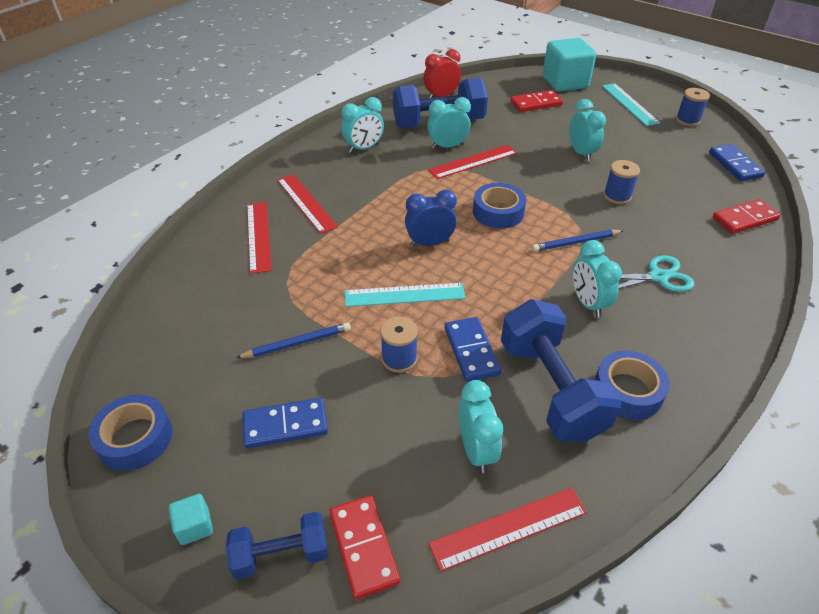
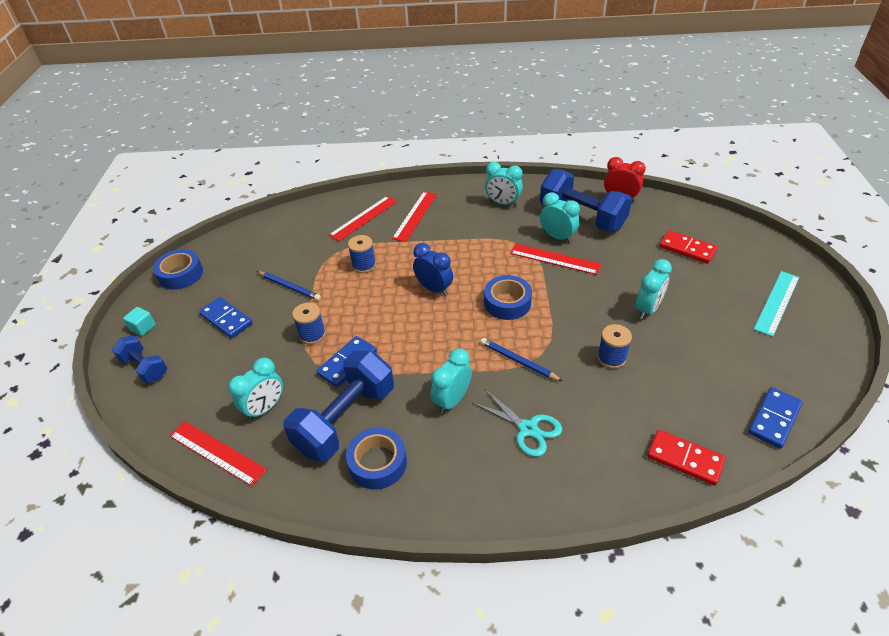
camera: 55 degrees right, 0 degrees up
(364, 547) = (167, 396): red domino -> none
(404, 295) = (371, 305): turquoise ruler -> none
(565, 82) = (750, 248): turquoise cube -> none
(687, 120) = (809, 353): blue spool -> blue spool (364, 265)

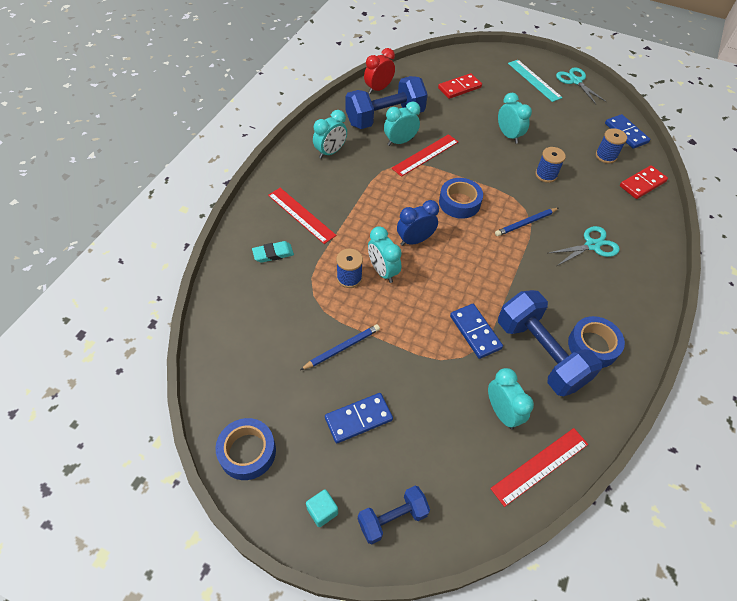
camera: 70 degrees left, 10 degrees up
(312, 335) = (424, 348): blue spool -> blue spool (606, 156)
(363, 218) = (273, 254): red ruler -> turquoise eraser
(452, 400) = (548, 277): turquoise clock -> turquoise clock (382, 271)
(825, 341) = (575, 81): none -> turquoise scissors

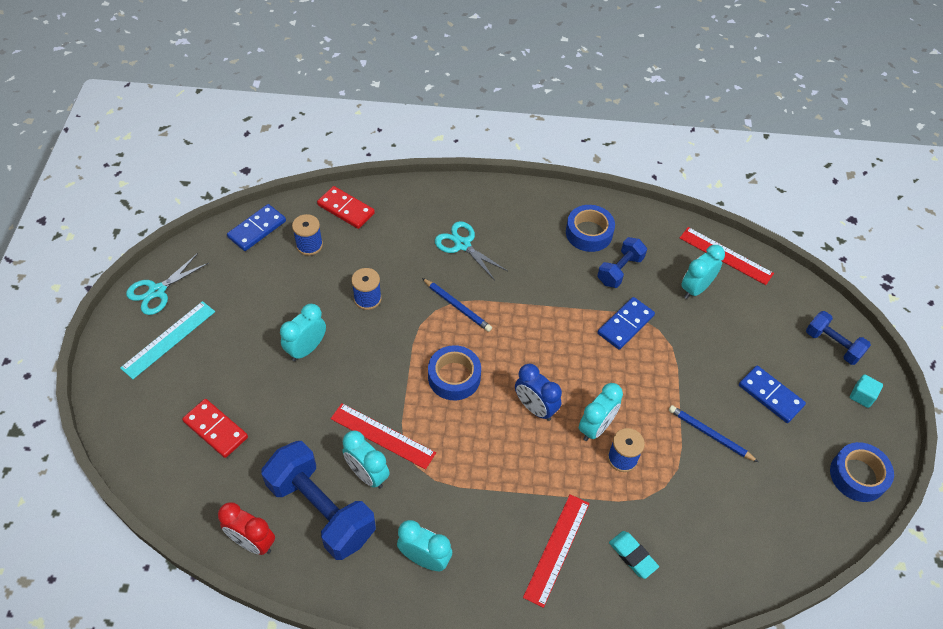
camera: 110 degrees left, 0 degrees up
(540, 353) = (620, 270): blue dumbbell -> blue dumbbell, size x0.55

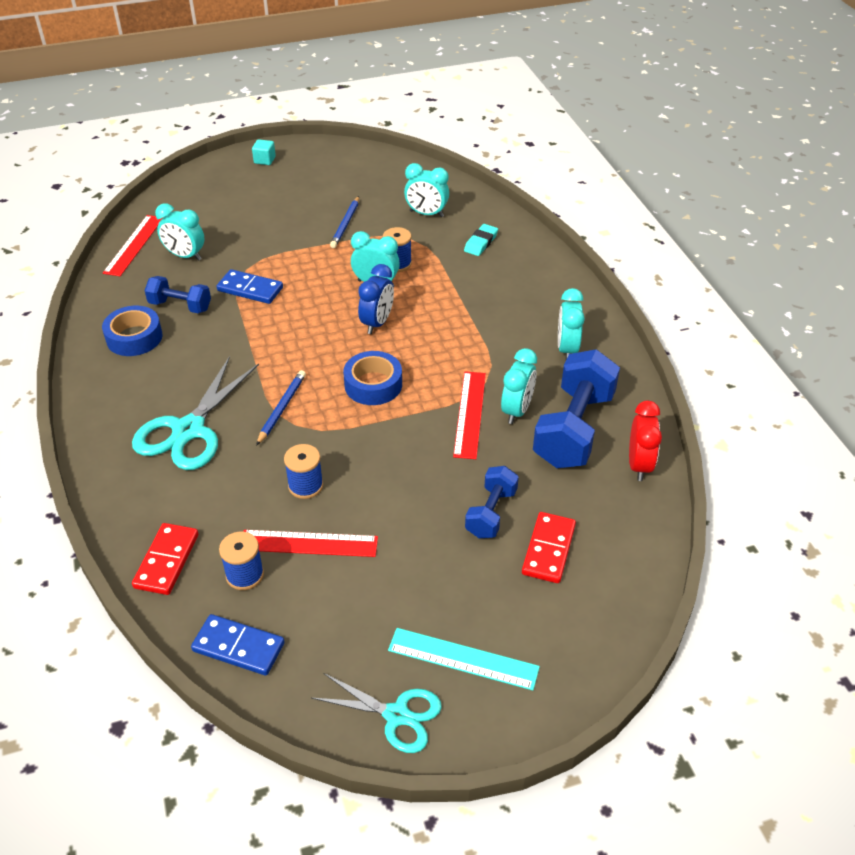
camera: 110 degrees left, 10 degrees down
(306, 349) = (402, 513): turquoise clock -> turquoise clock (426, 214)
(462, 244) = (189, 430): turquoise scissors -> turquoise scissors, size x1.58
(557, 549) = (503, 280): red ruler -> red ruler (309, 543)
(770, 395) = (288, 201): blue domino -> none
(832, 345) = (218, 178): blue dumbbell -> blue dumbbell (491, 513)
(858, 475) = (341, 155): blue tape -> none

